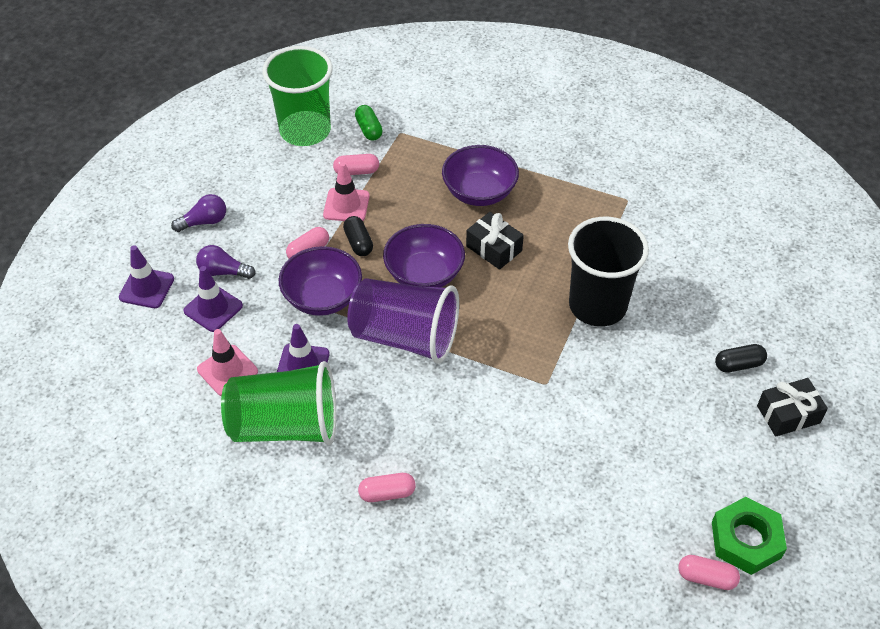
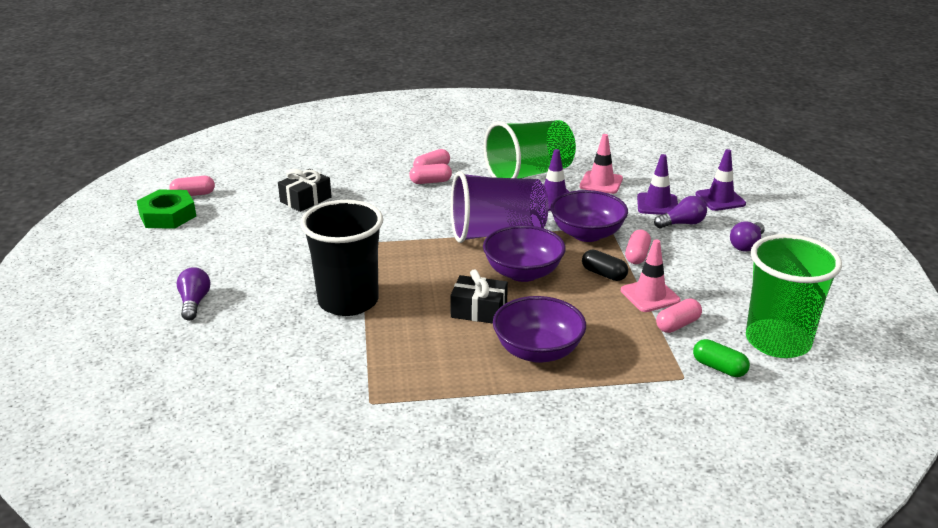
camera: 150 degrees right, 20 degrees down
(407, 464) = (430, 182): none -> pink capsule
(738, 364) = (194, 302): black capsule -> purple light bulb
(788, 414) = (141, 285): black gift -> black gift (305, 199)

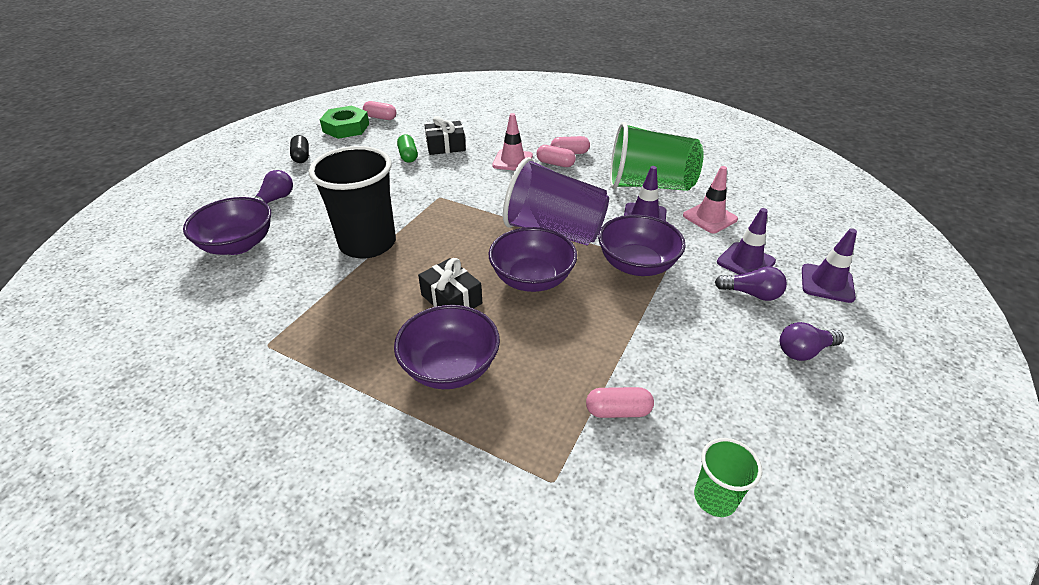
camera: 35 degrees right, 10 degrees up
(218, 351) = (238, 245): none -> purple bowl
(604, 274) = (605, 314): black capsule -> black capsule (301, 156)
(637, 255) = (662, 309): pink capsule -> none
(650, 295) = (626, 361): pink traffic cone -> pink traffic cone (512, 161)
(719, 368) = (605, 492): green capsule -> green capsule (408, 156)
(777, 341) = (715, 498): green cup -> green cup, size x0.48

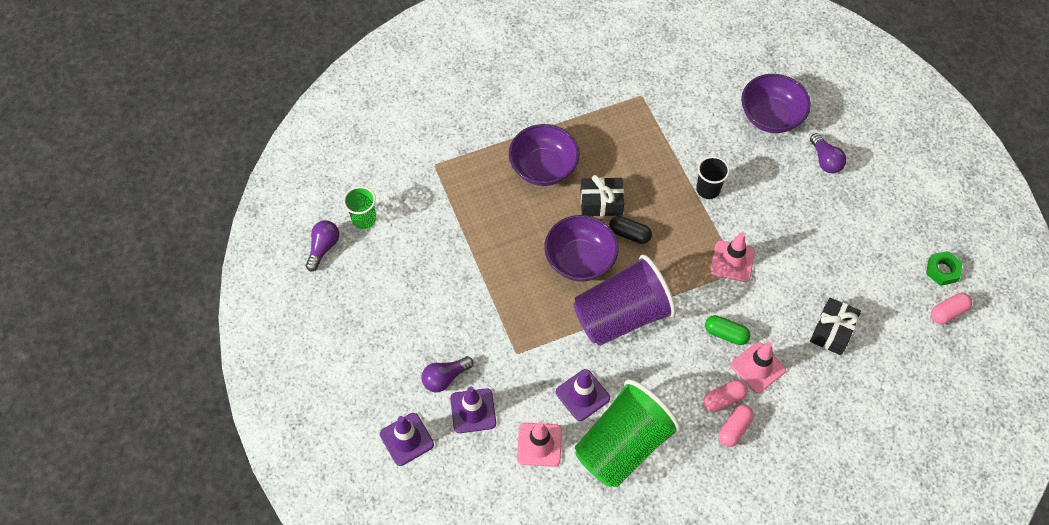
camera: 130 degrees right, 20 degrees up
(301, 156) = (898, 208): black capsule -> black capsule (629, 234)
(346, 127) = (942, 270): green nut -> green nut, size x0.62
(367, 243) = (708, 189): black cup -> black cup, size x0.48
(408, 156) = (835, 289): green capsule -> green capsule (725, 334)
(434, 202) = (732, 261): none -> pink traffic cone
(618, 411) = (442, 221): pink capsule -> none
(636, 265) = (536, 336): purple bowl -> none
(804, 351) = (382, 353): purple light bulb -> purple light bulb (323, 248)

